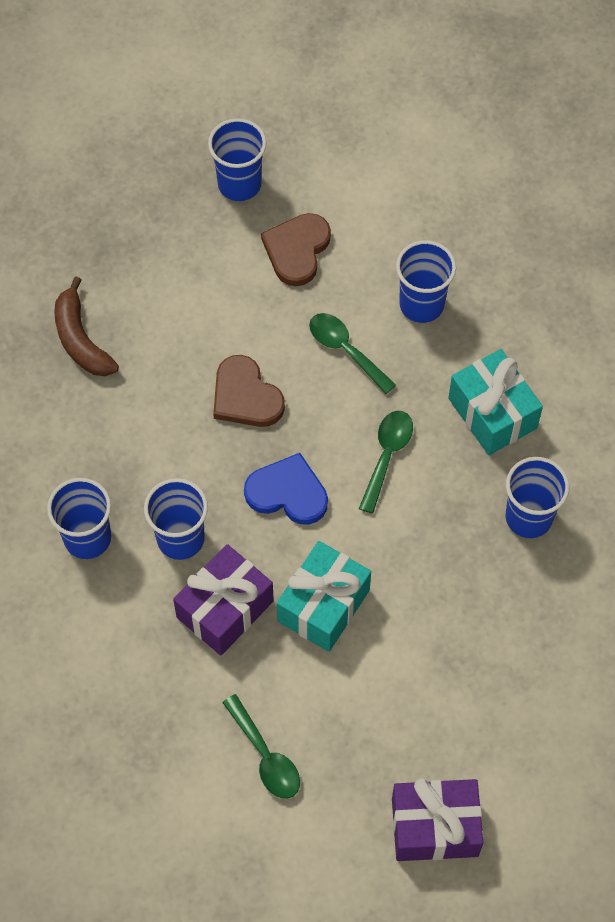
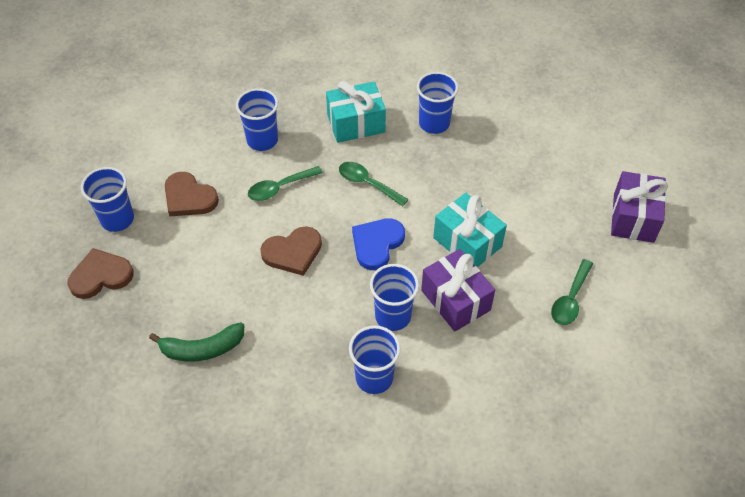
camera: 75 degrees left, 10 degrees down
(81, 339) = (202, 349): brown banana -> green banana
(152, 198) = (101, 276): none -> brown heart
(265, 756) = (570, 299): green spoon -> green spoon turned 135 degrees clockwise

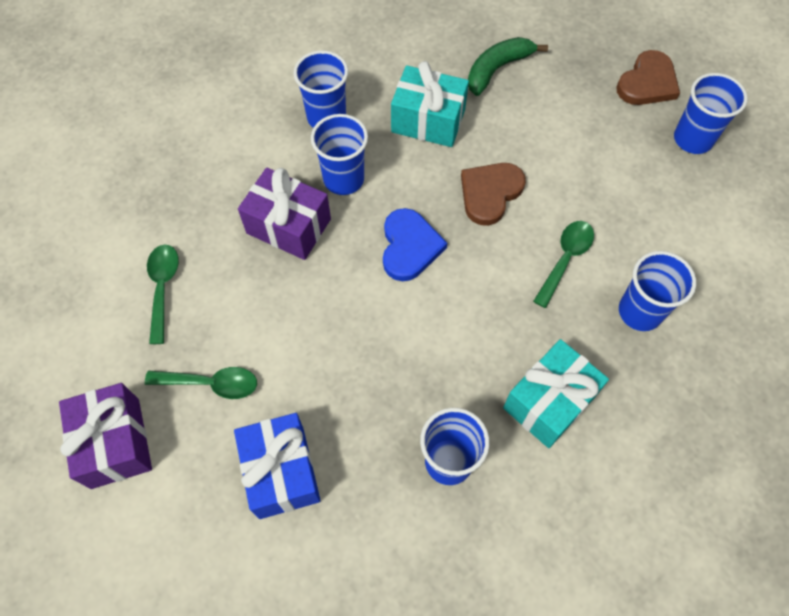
camera: 150 degrees right, 10 degrees up
(189, 197) = (648, 197): brown heart -> none
(367, 183) = (471, 318): green spoon -> green spoon (211, 383)
(467, 242) = (310, 300): turquoise gift -> turquoise gift (428, 120)
(534, 159) = (281, 472): none -> blue gift

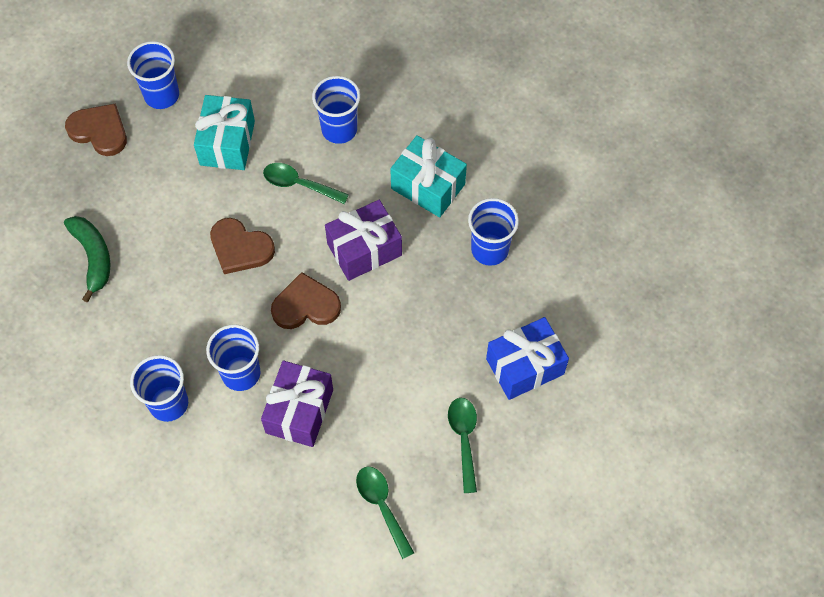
camera: 100 degrees left, 0 degrees up
(115, 443) = (530, 502): purple gift -> purple gift (364, 249)
(163, 288) = (382, 506): green spoon -> green spoon turned 75 degrees clockwise
(409, 247) = (305, 305): blue heart -> brown heart
(428, 120) = (163, 310): turquoise gift -> turquoise gift (227, 143)
(497, 69) = (93, 257): green banana -> green banana turned 150 degrees counterclockwise

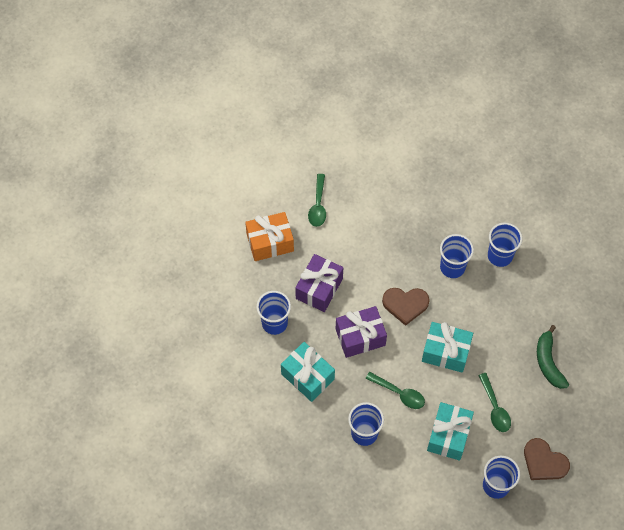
camera: 170 degrees left, 0 degrees up
(240, 248) = (446, 352): brown heart -> turquoise gift
(299, 411) = (417, 238): purple gift -> purple gift (319, 288)
(382, 506) = (374, 176): green spoon -> green spoon (495, 408)
(525, 366) = (270, 242): blue gift -> orange gift

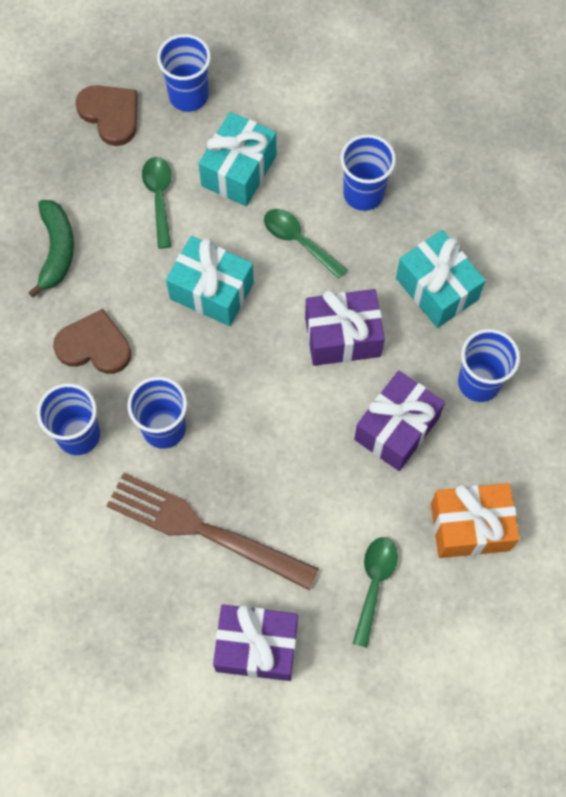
camera: 170 degrees left, 5 degrees up
(374, 166) = (256, 646): none -> purple gift
(405, 304) = (258, 377): brown heart -> brown heart (94, 346)
(416, 217) = (202, 530): none -> brown fork

